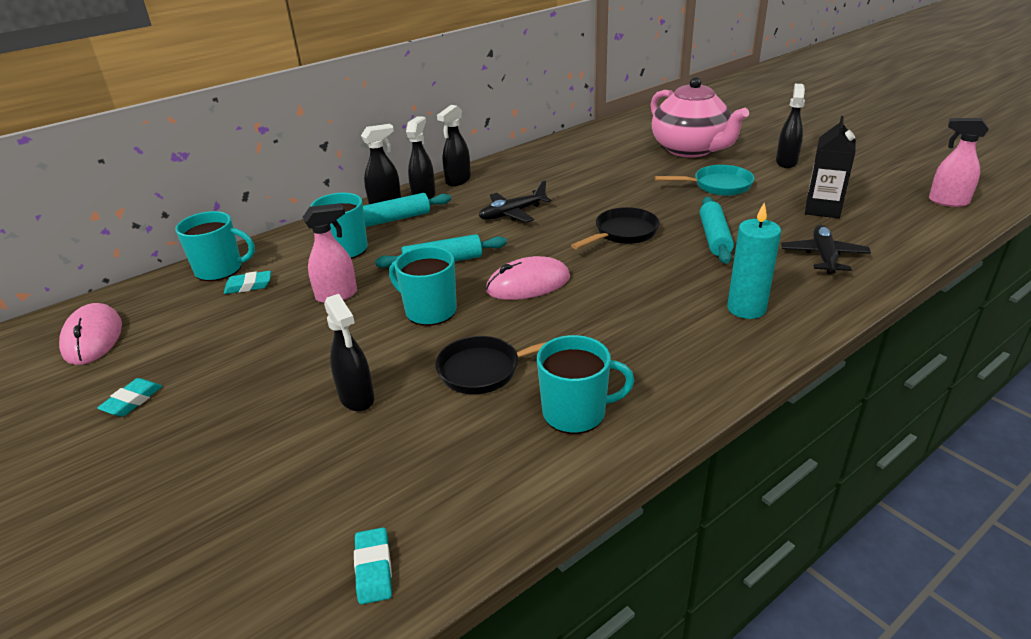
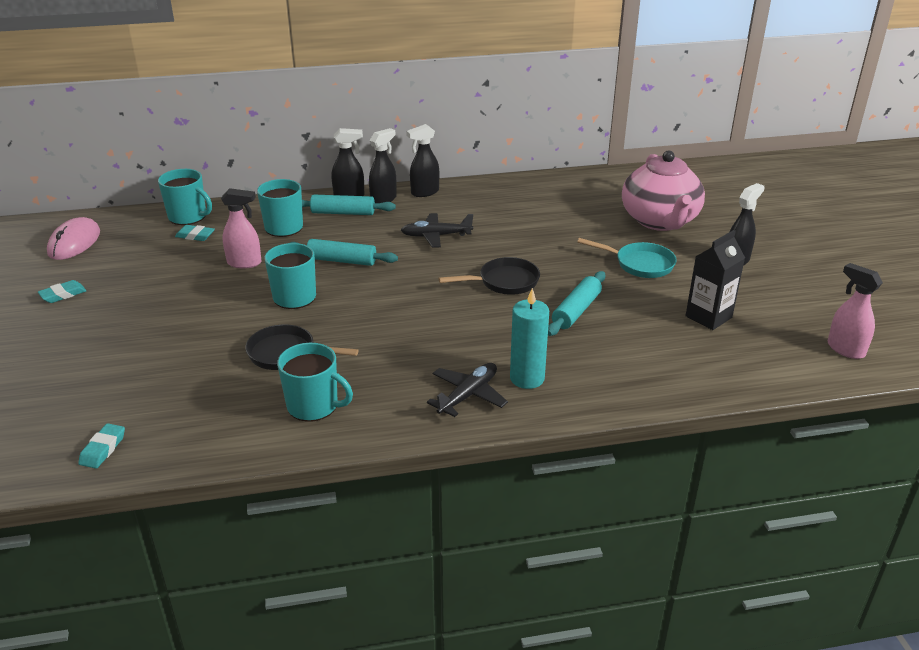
camera: 25 degrees right, 0 degrees up
(357, 398) = (189, 342): black spray bottle -> none
(528, 284) = (384, 300): pink mouse -> none
(823, 256) = (650, 359): black plane -> black plane (468, 395)

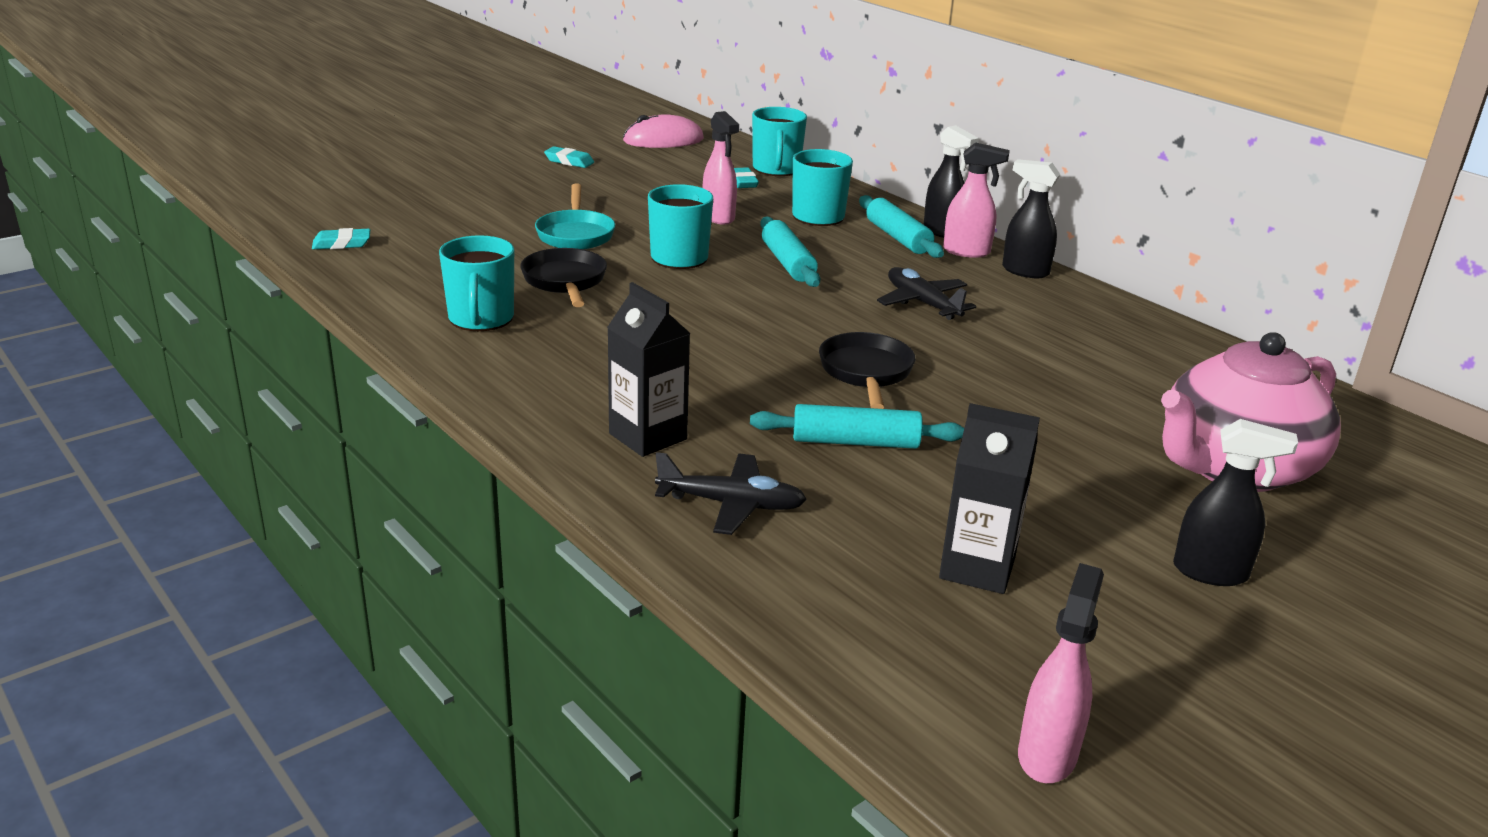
camera: 60 degrees right, 5 degrees down
(384, 199) = (967, 252): black spray bottle -> pink spray bottle
(468, 395) = (575, 403): black plane -> black plane (731, 504)
(504, 282) = (866, 373): black pan -> black pan turned 135 degrees counterclockwise
(527, 378) = (648, 436): turquoise candle -> black carton
(640, 264) = (1060, 473): turquoise pan -> turquoise pan (575, 234)

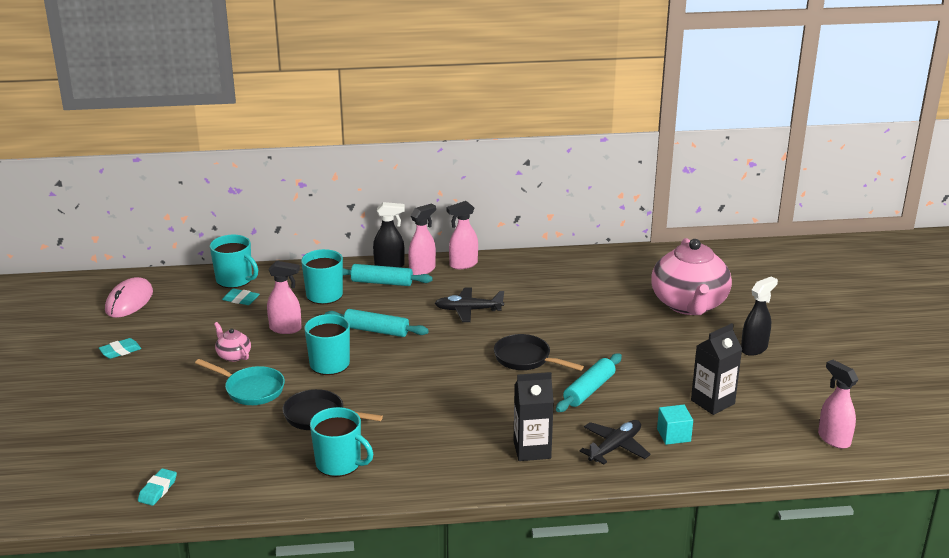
camera: 55 degrees left, 0 degrees up
(629, 208) = (233, 355): none -> pink teapot
(829, 552) = (673, 435): none -> turquoise cube
(1024, 271) = (463, 264): black spray bottle -> pink spray bottle

